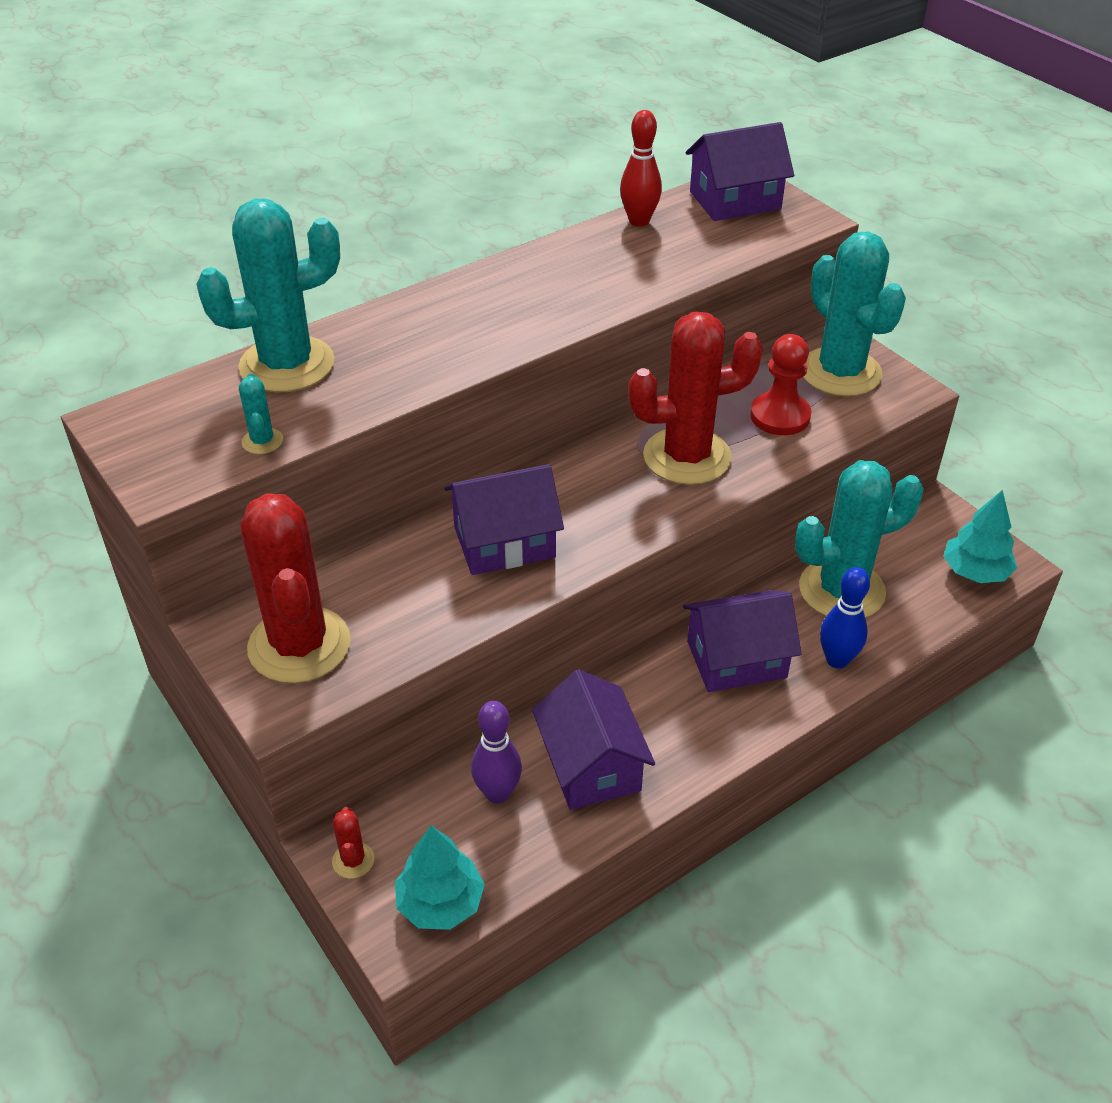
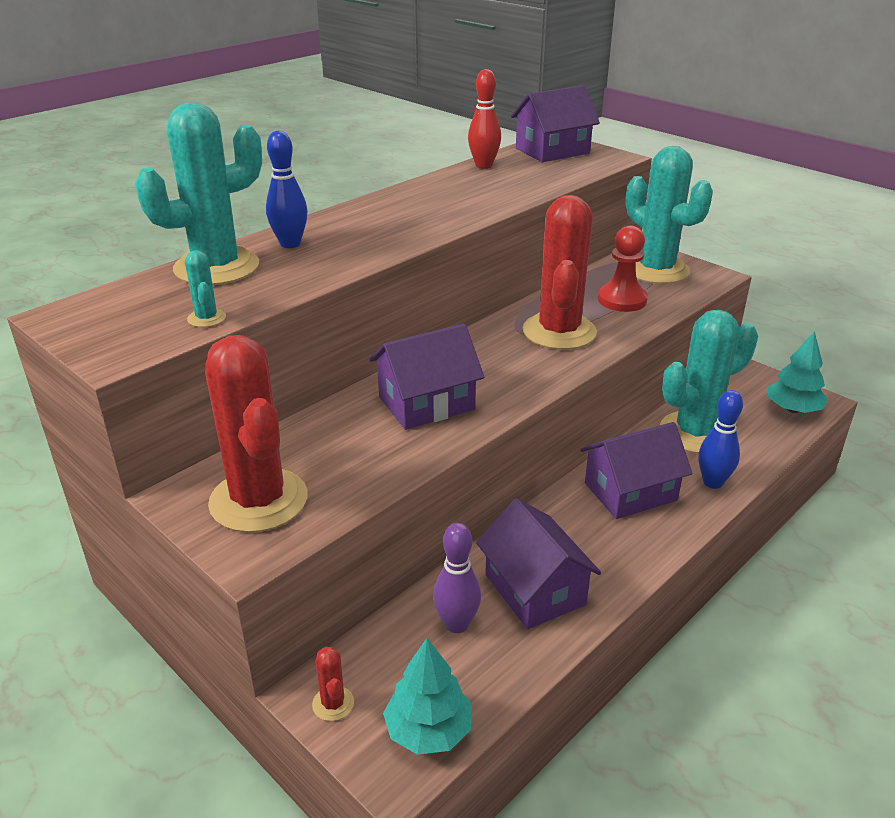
camera: 10 degrees left, 10 degrees down
(375, 336) = (290, 244): none -> blue bowling pin
(687, 457) = (559, 331): red cactus -> red cactus turned 60 degrees counterclockwise

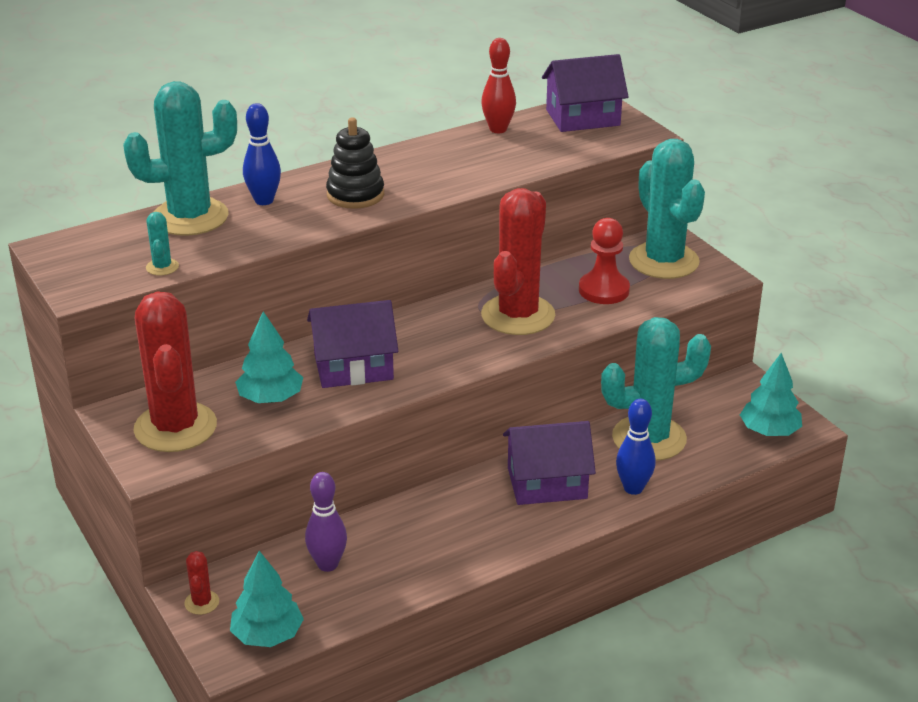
camera: 15 degrees right, 0 degrees up
(354, 449) = (271, 398): none -> turquoise tree
(383, 229) = (355, 195): none -> black stacking toy
(534, 589) = (409, 550): purple house -> none

